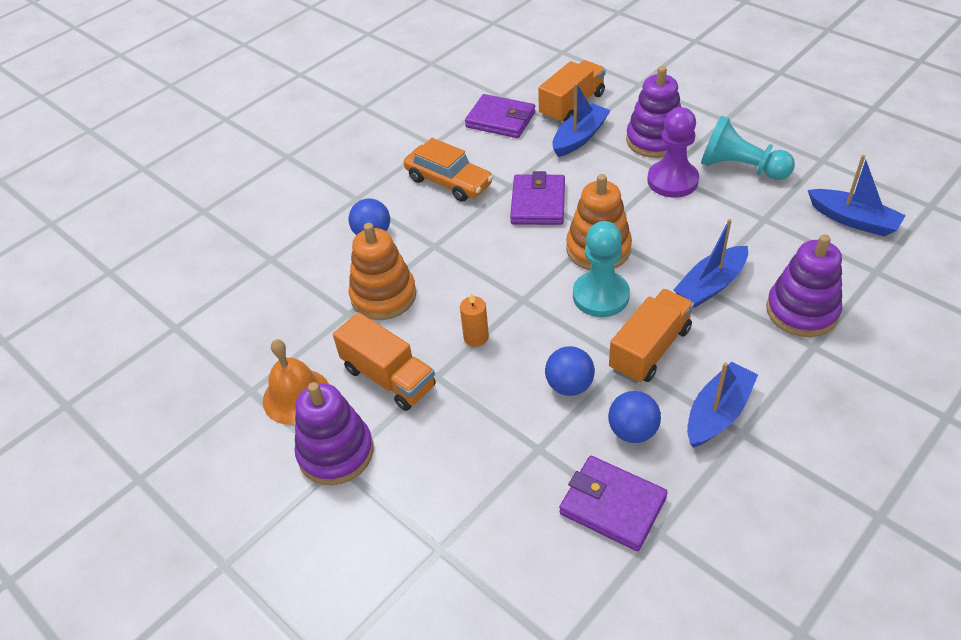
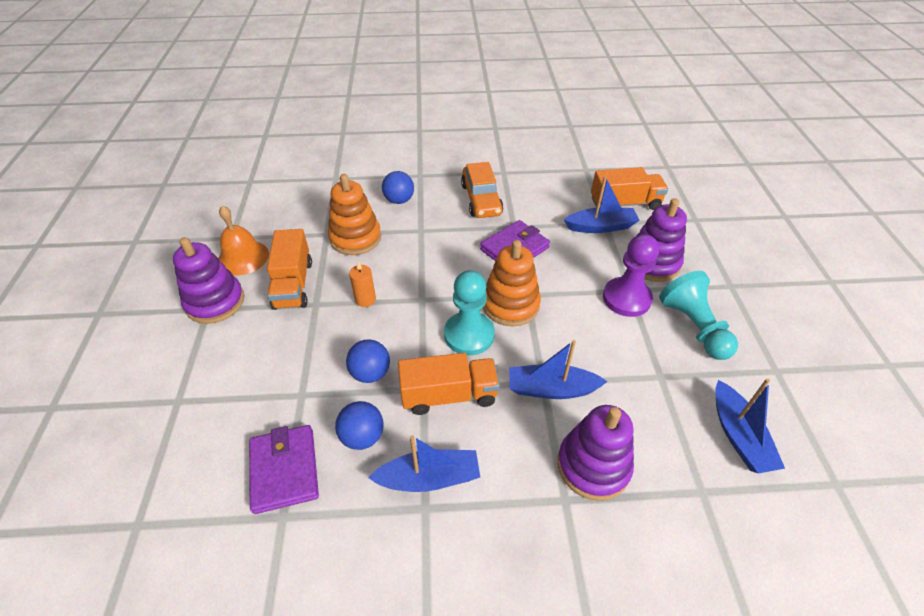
camera: 40 degrees right, 0 degrees up
(500, 120) = (564, 183): purple wallet -> none

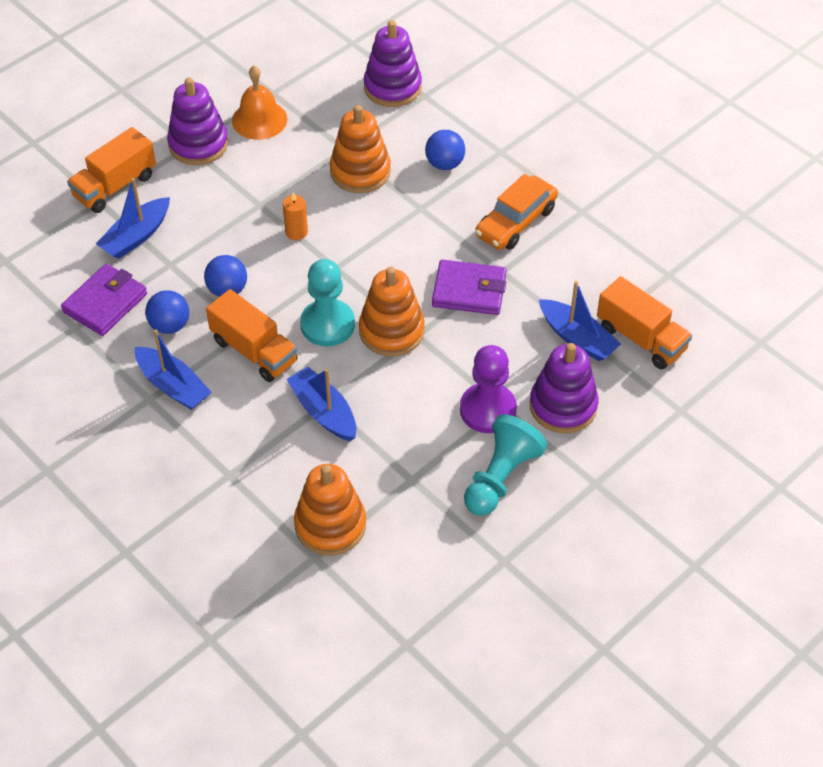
camera: 50 degrees right, 5 degrees up
(293, 284) = (265, 174): orange truck -> orange truck (115, 186)
(593, 466) = (274, 477): purple stacking toy -> purple stacking toy (392, 87)
(674, 457) = (330, 525): none -> orange stacking toy
(738, 436) = (395, 560): blue boat -> blue boat (136, 236)

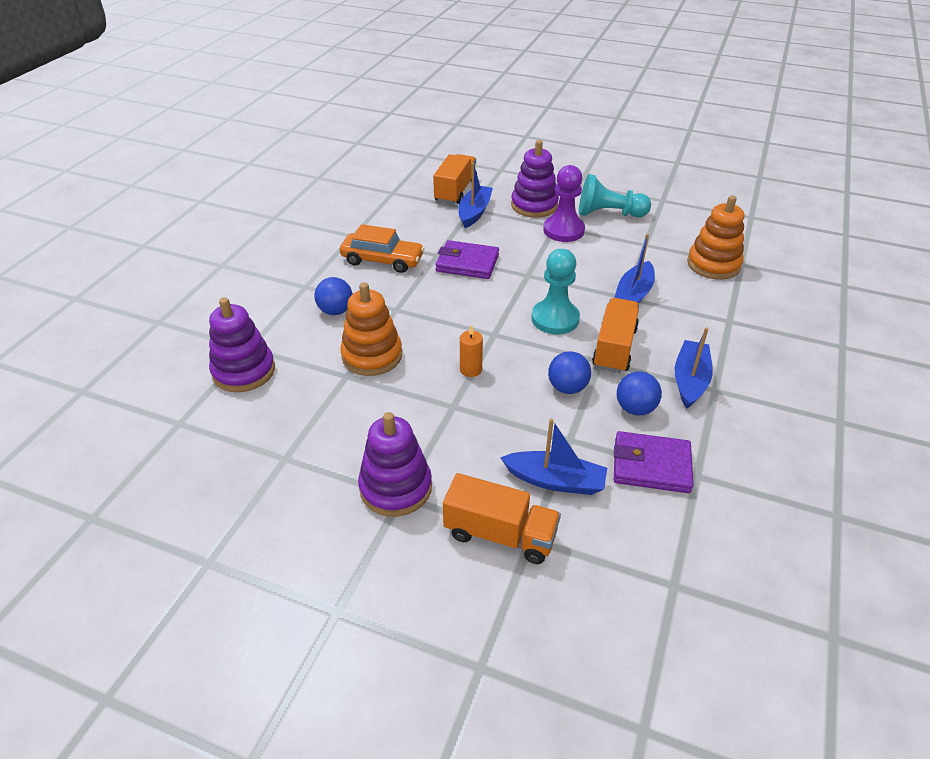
camera: 115 degrees left, 10 degrees down
(259, 119) = (333, 451): orange bell -> none
(391, 331) = (534, 286): orange stacking toy -> none
(469, 291) = (467, 263): purple wallet -> purple wallet turned 60 degrees counterclockwise

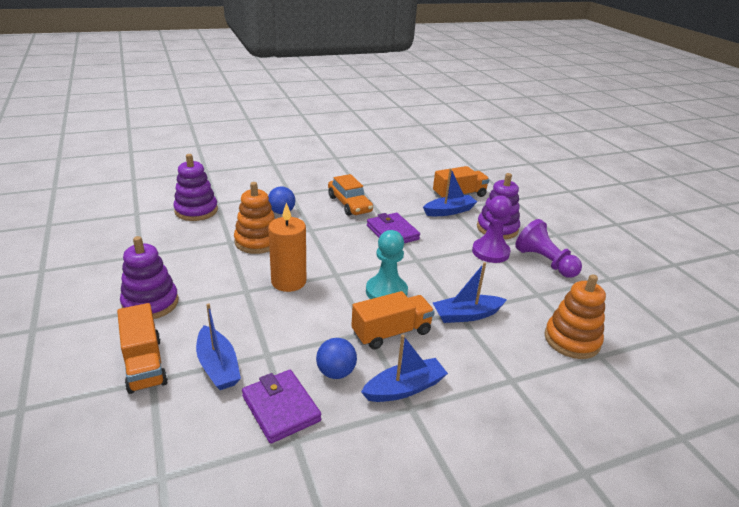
camera: 45 degrees right, 10 degrees down
(470, 369) = (288, 281): orange candle -> orange candle, size x1.93
(567, 387) = (320, 329): blue ball -> none
(608, 214) = (544, 262): turquoise pawn -> purple pawn

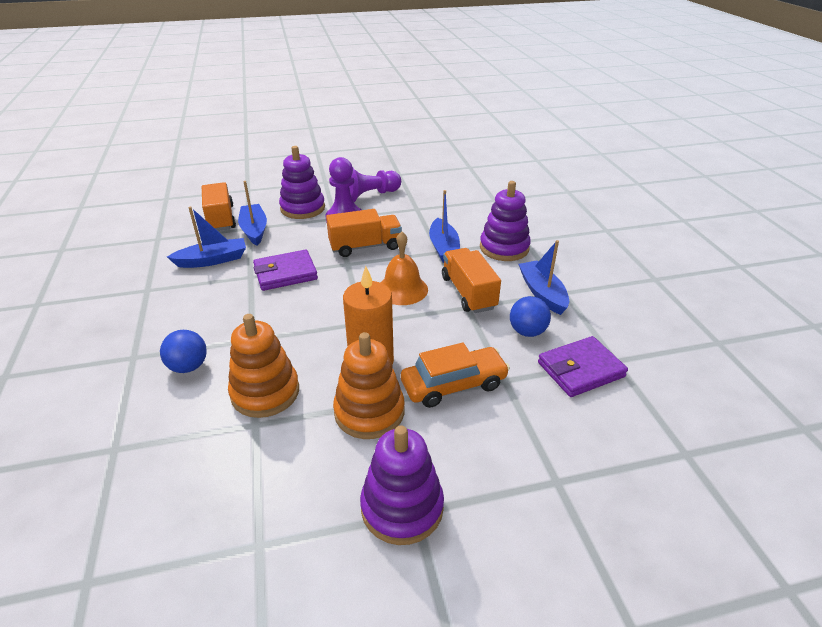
camera: 80 degrees left, 5 degrees up
(144, 364) = (531, 494): orange truck -> orange truck (365, 246)
(196, 210) = (128, 477): purple stacking toy -> purple stacking toy (504, 248)
(218, 366) = (527, 420): blue boat -> blue boat (212, 260)
(349, 204) = (199, 301): orange car -> orange car (454, 385)
(386, 292) = (402, 289): turquoise pawn -> orange bell
(571, 340) = (477, 206): orange stacking toy -> orange stacking toy (369, 412)

